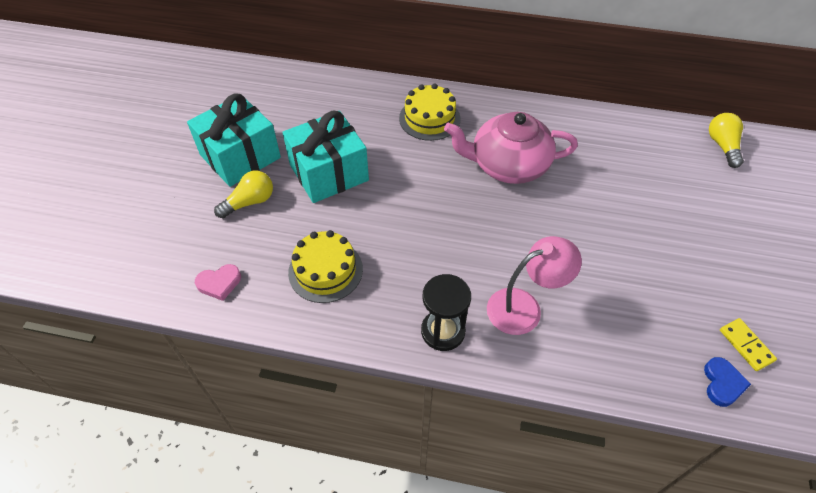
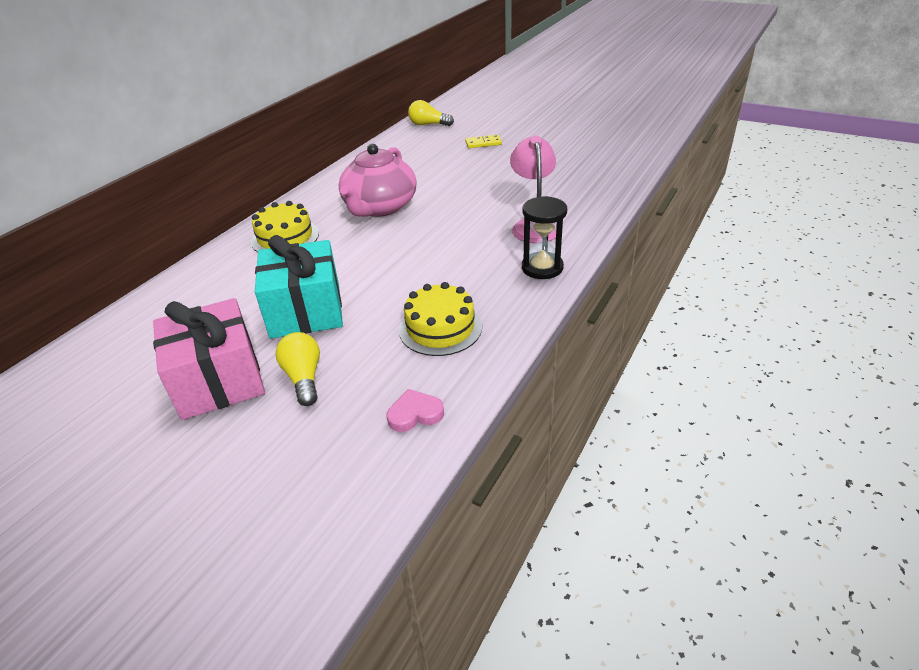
camera: 70 degrees left, 15 degrees down
(219, 283) = (415, 414): pink heart -> pink heart turned 105 degrees counterclockwise
(240, 156) = (219, 380): turquoise gift -> pink gift
(722, 383) = (623, 167): blue heart -> none
(746, 345) = (597, 154): yellow domino -> yellow domino (483, 143)

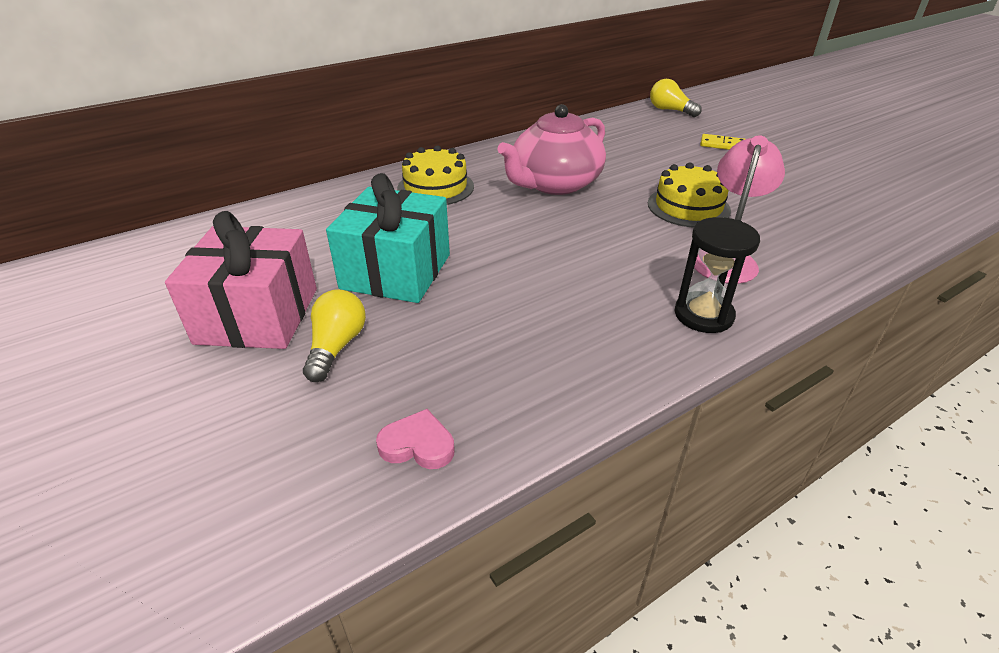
camera: 25 degrees right, 0 degrees up
(440, 328) = (524, 346): yellow cake -> yellow cake (688, 207)

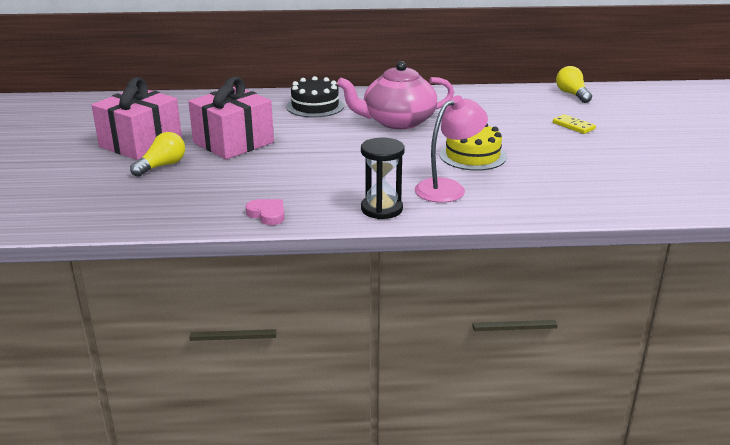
camera: 30 degrees right, 10 degrees down
(396, 271) = (233, 142): turquoise gift -> pink gift
(418, 445) = (151, 212): pink heart -> pink heart (267, 214)
(435, 187) = (315, 106): yellow cake -> black cake

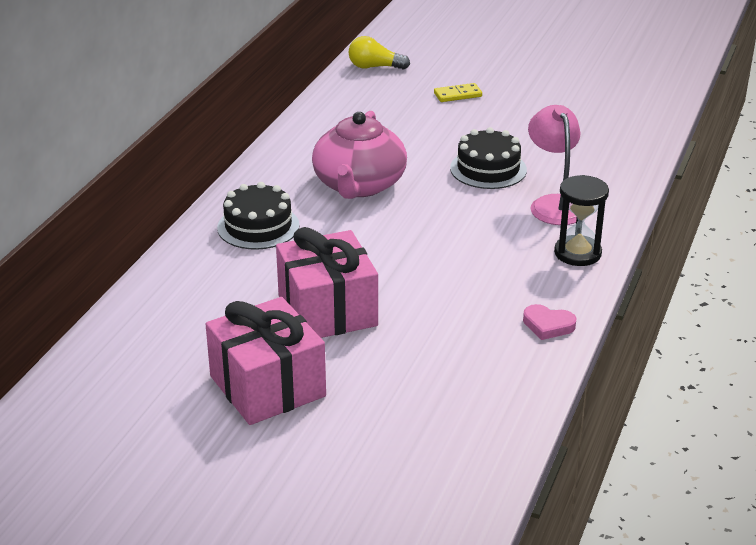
camera: 65 degrees left, 5 degrees up
(162, 166) = (360, 379): yellow light bulb -> none
(267, 214) = (548, 325): pink heart -> pink heart turned 135 degrees counterclockwise
(472, 156) = (488, 169): yellow cake -> black cake

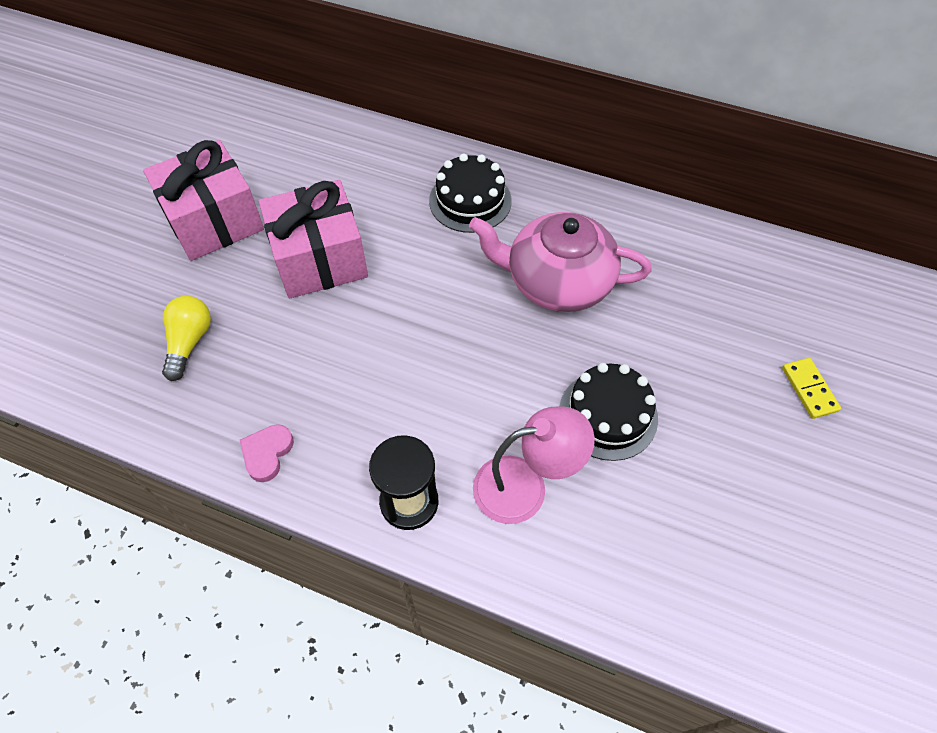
camera: 90 degrees right, 25 degrees up
(374, 67) = (865, 295): yellow light bulb -> yellow light bulb (189, 342)

